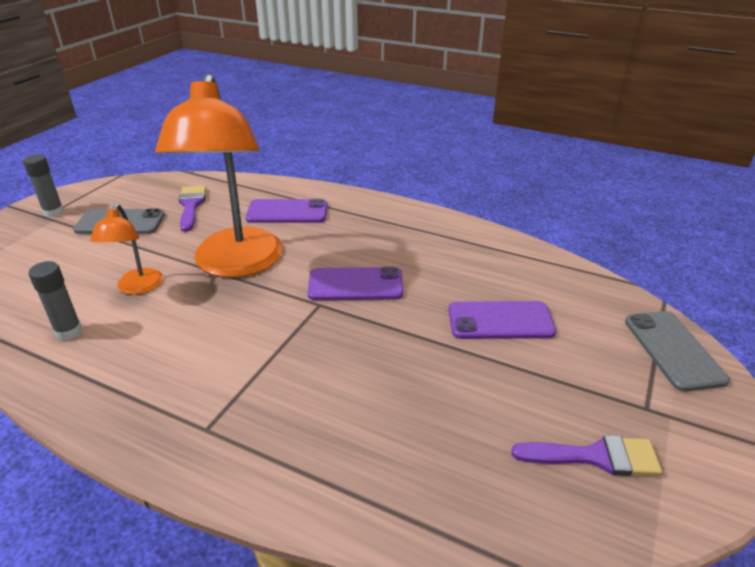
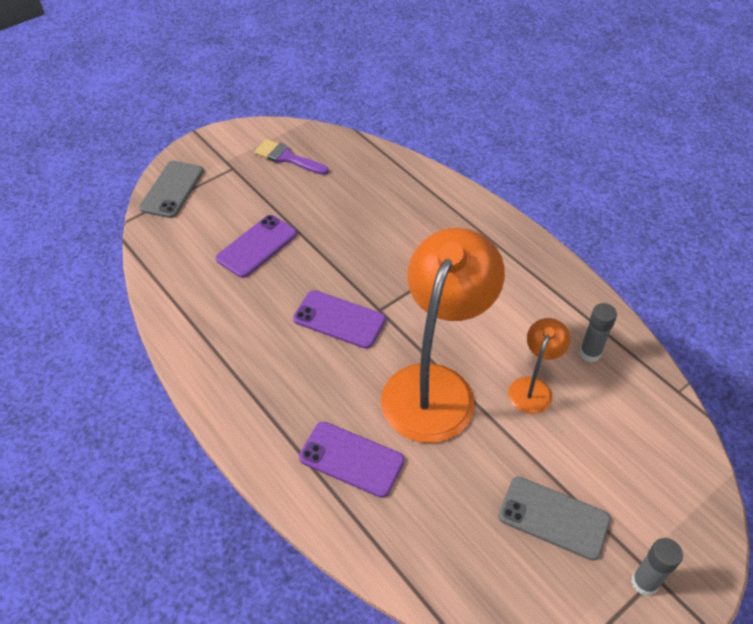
camera: 155 degrees left, 15 degrees up
(191, 205) = (462, 524): purple brush -> none
(500, 321) = (257, 246): purple phone -> purple phone turned 75 degrees counterclockwise

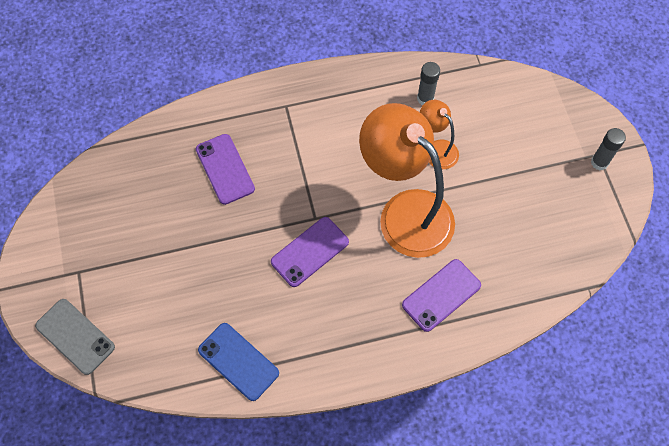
camera: 65 degrees left, 15 degrees up
(194, 308) = (238, 361): none -> blue phone
(257, 246) = (194, 286): purple phone -> purple phone (225, 169)
(287, 158) = (94, 219): purple brush -> none
(553, 518) = (538, 189): grey phone -> none

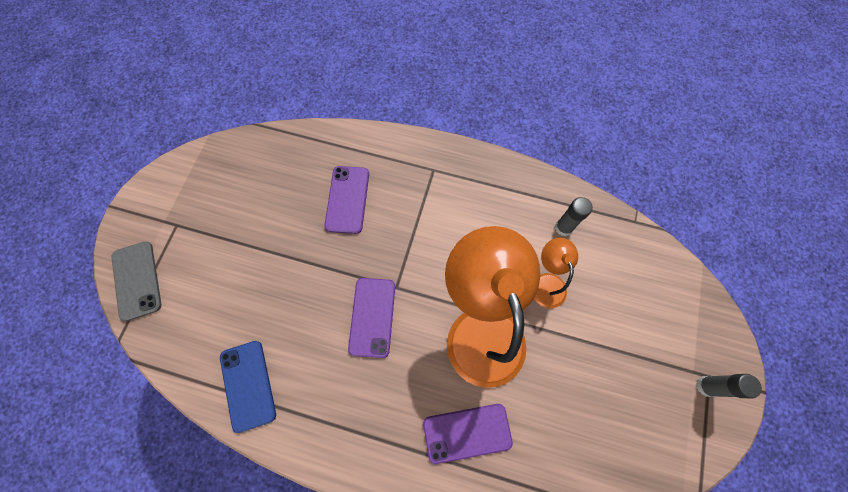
camera: 30 degrees right, 5 degrees up
(310, 252) = (372, 317): purple phone -> purple phone turned 75 degrees counterclockwise

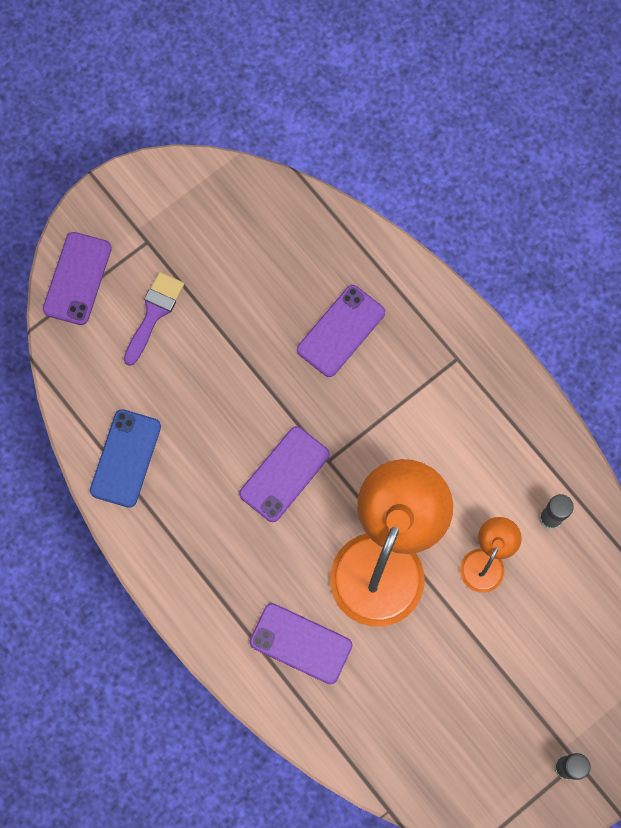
camera: 35 degrees right, 5 degrees up
(137, 280) = (77, 278): grey phone -> purple phone
(209, 268) = (154, 313): none -> purple brush

